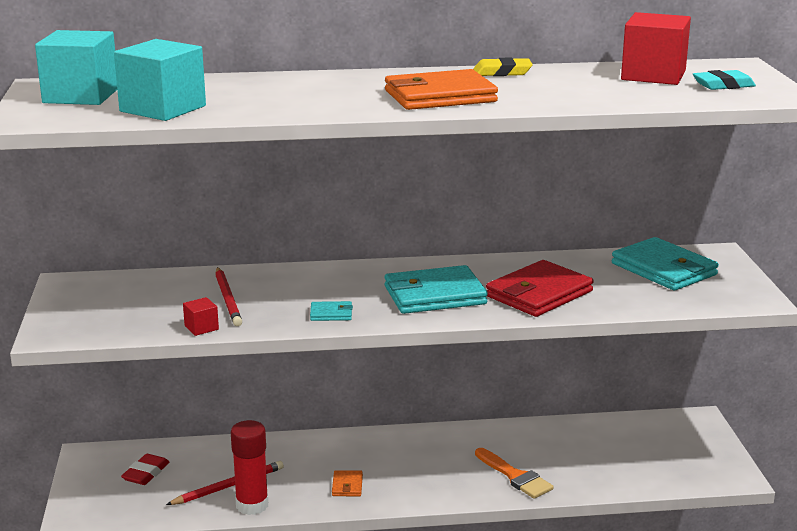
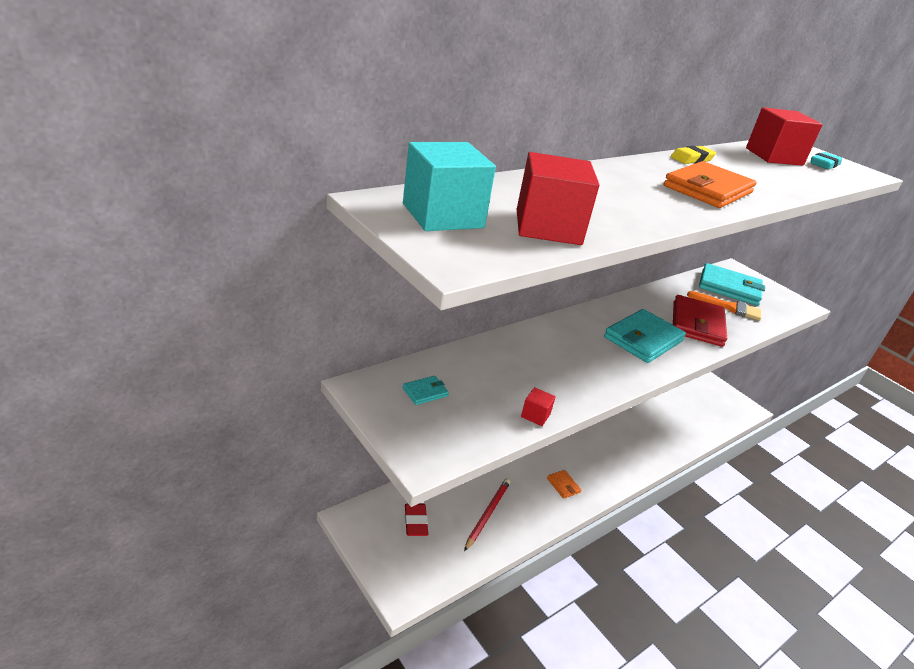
camera: 35 degrees left, 10 degrees up
(163, 109) = (548, 227): turquoise cube -> red cube
(228, 299) = (516, 376): red pencil -> none
(252, 505) = (520, 527): red glue stick -> none
(331, 314) = (604, 374): turquoise wallet -> turquoise wallet (425, 392)
(515, 476) = (648, 444): orange brush -> orange brush (729, 307)

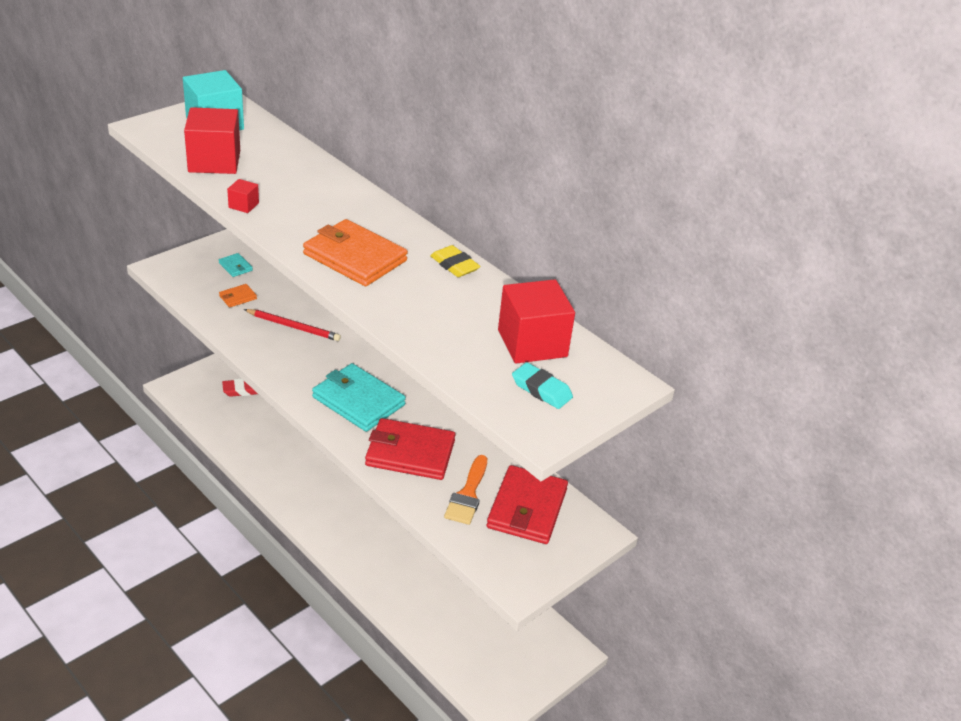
camera: 85 degrees right, 5 degrees up
(487, 514) = (257, 433): red pencil -> red pencil (294, 327)
(535, 415) = (217, 320): red cube -> red cube (243, 205)
(563, 485) = (302, 487): orange wallet -> orange wallet (237, 297)
(729, 288) = (527, 508): turquoise wallet -> red wallet

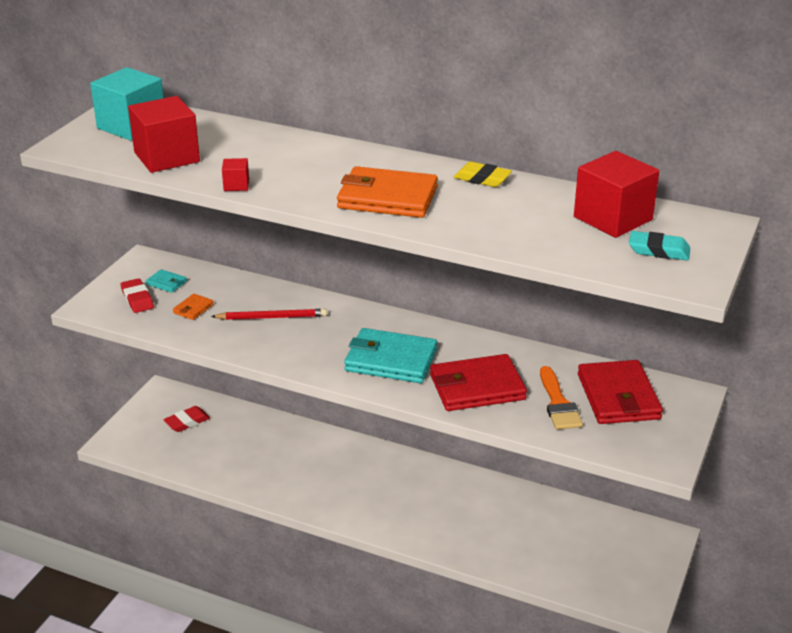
camera: 20 degrees left, 5 degrees down
(201, 274) = (137, 299): none -> red eraser

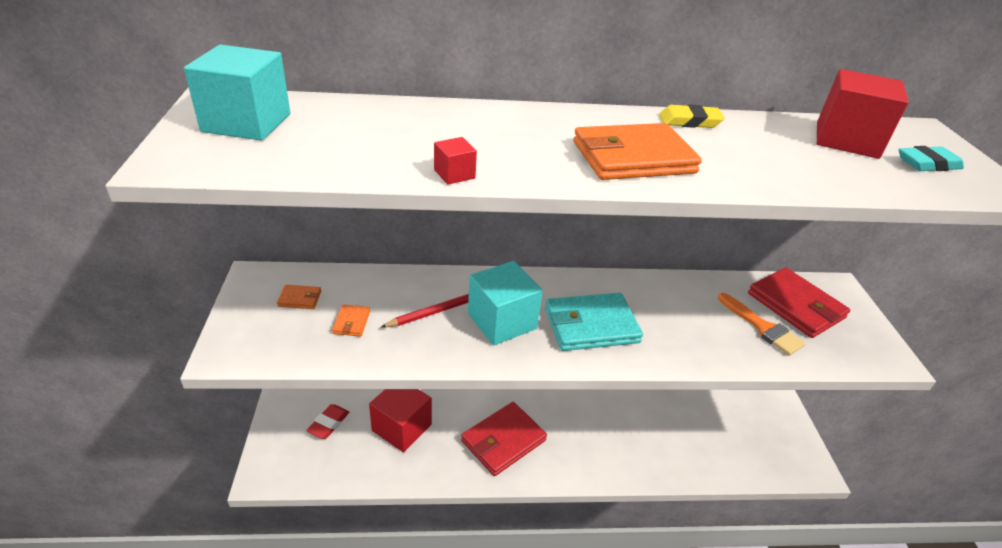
camera: 30 degrees left, 5 degrees up
(137, 299) = (279, 327): red eraser -> none
(166, 283) = (300, 299): turquoise wallet -> orange wallet
(167, 157) = (330, 154): red cube -> red cube (401, 427)
(315, 338) = (502, 321): none -> turquoise cube
(477, 387) = (687, 332): red wallet -> red wallet (503, 441)

